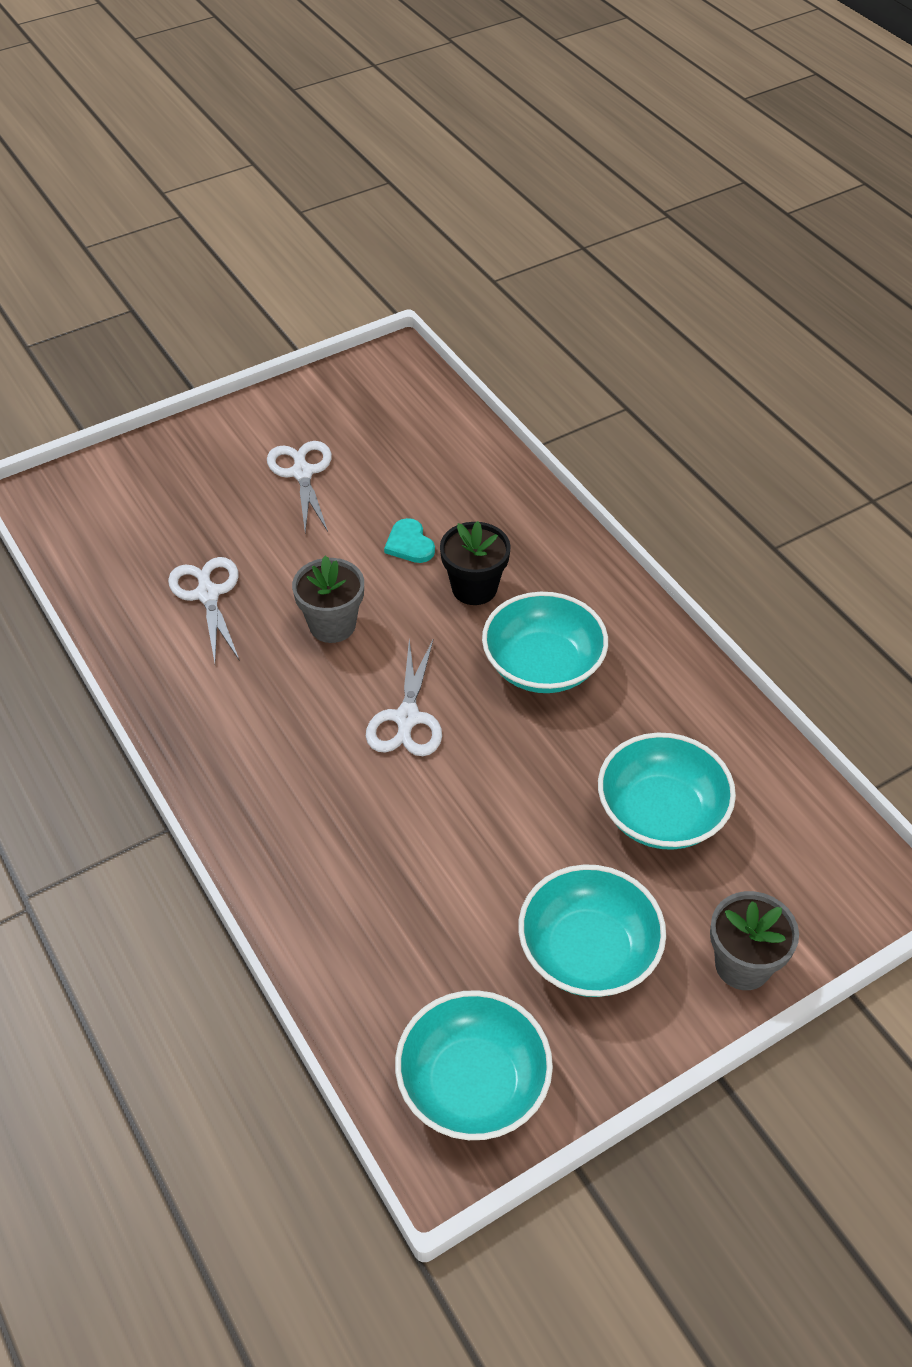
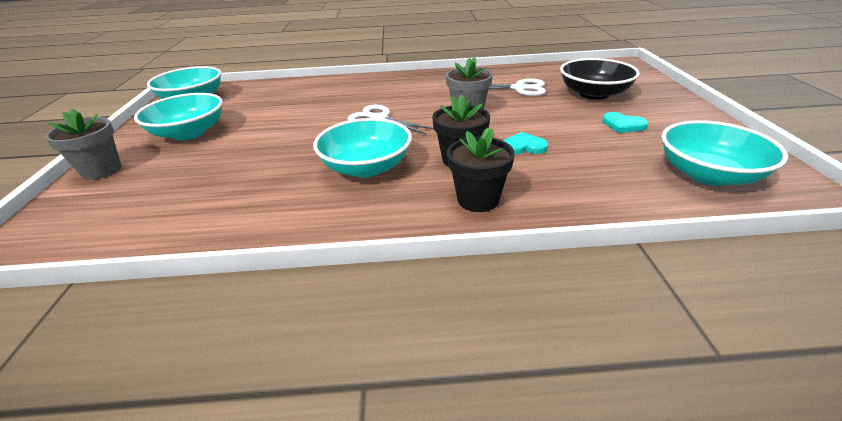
camera: 120 degrees right, 15 degrees down
(200, 510) = (594, 94): none -> black bowl
(302, 472) = (623, 125): white scissors -> turquoise heart
(545, 550) = (478, 199): none -> black flower pot
(661, 813) = (211, 175): turquoise bowl -> turquoise bowl (708, 174)

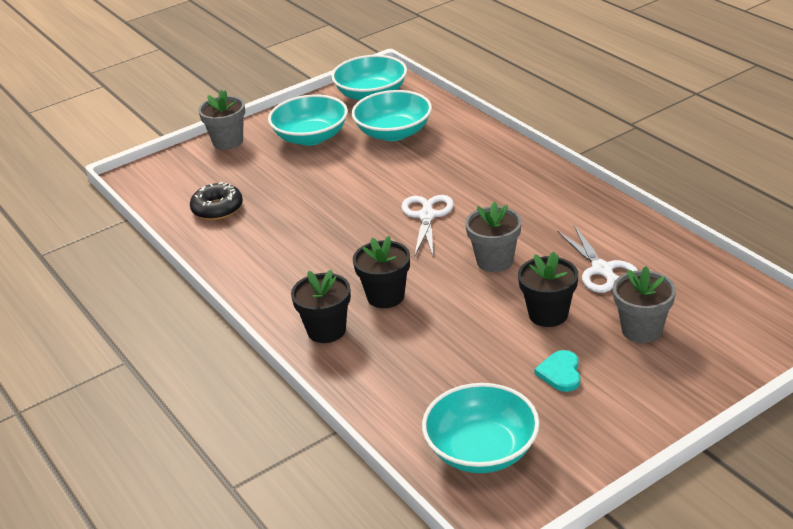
camera: 60 degrees right, 0 degrees up
(191, 206) = (217, 209): none -> black donut
(366, 167) = (331, 254): turquoise bowl -> turquoise bowl (393, 133)
(523, 146) = (444, 323): turquoise heart -> none
(550, 112) = (548, 314): none -> black flower pot
(594, 94) = (641, 330): black bowl -> grey flower pot

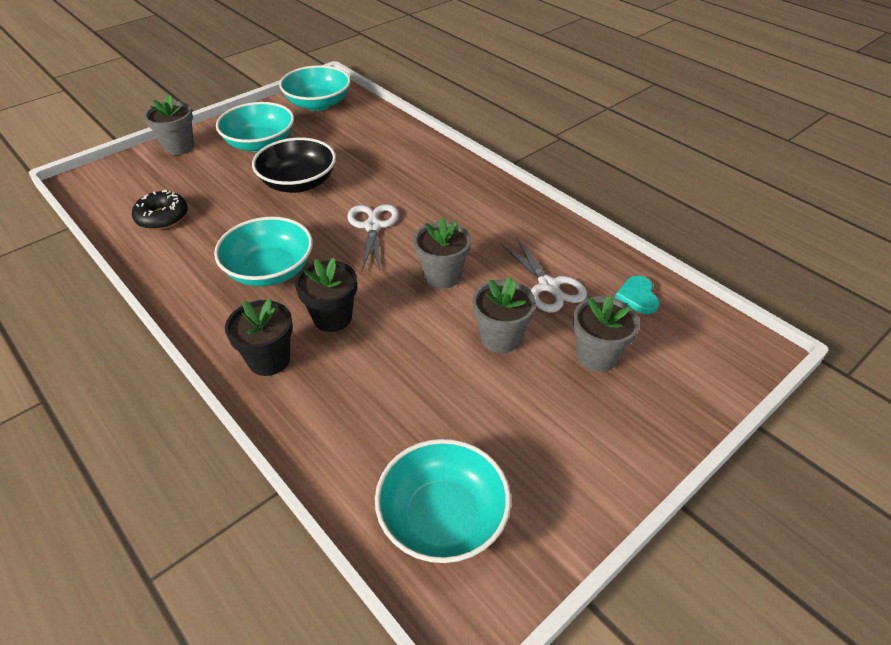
camera: 10 degrees left, 10 degrees up
(351, 175) = (298, 183): none -> black bowl
(393, 133) = (339, 140): turquoise bowl -> turquoise bowl (270, 270)
(548, 314) = (500, 338): black flower pot -> grey flower pot
(560, 373) = (520, 410): turquoise heart -> turquoise heart (638, 296)

